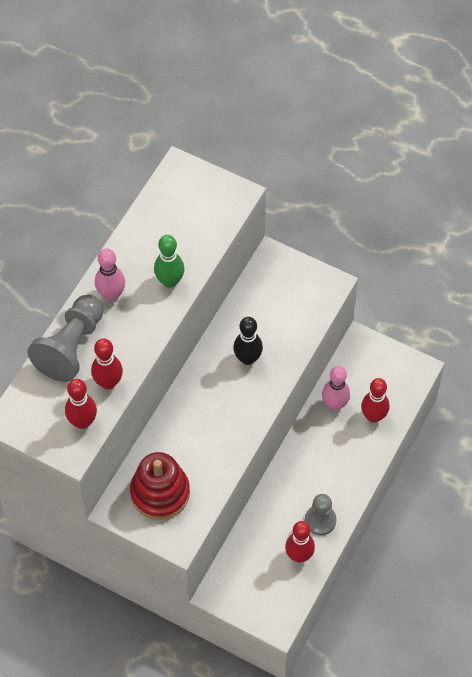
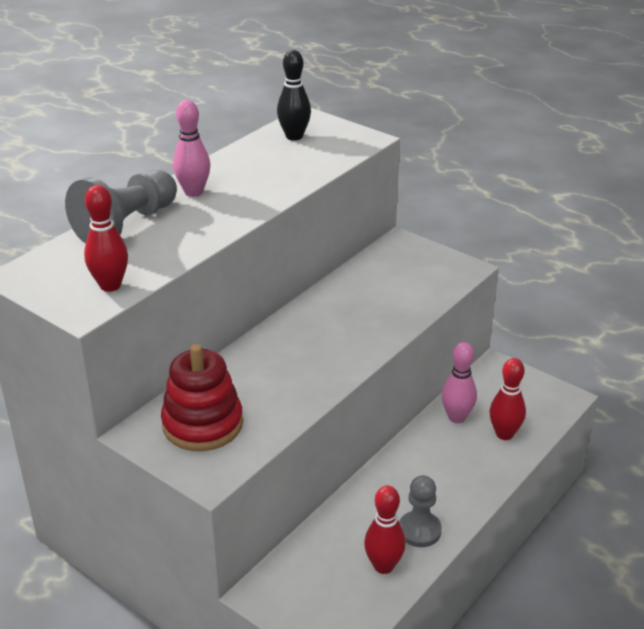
camera: 10 degrees right, 25 degrees down
(108, 382) = (159, 257): red bowling pin -> none
(170, 281) = (267, 189): green bowling pin -> none
(247, 358) = (352, 316): black bowling pin -> black bowling pin (294, 136)

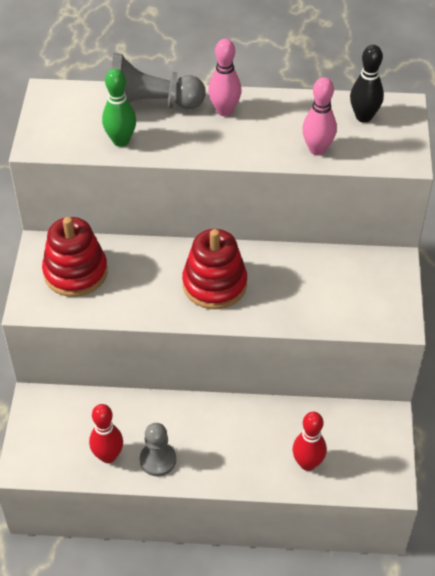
camera: 55 degrees right, 15 degrees up
(110, 285) = (73, 140): red bowling pin -> none
(152, 259) = (121, 141): none -> green bowling pin
(319, 343) = (214, 284): none -> red stacking toy
(457, 417) = (300, 422): pink bowling pin -> pink bowling pin (317, 149)

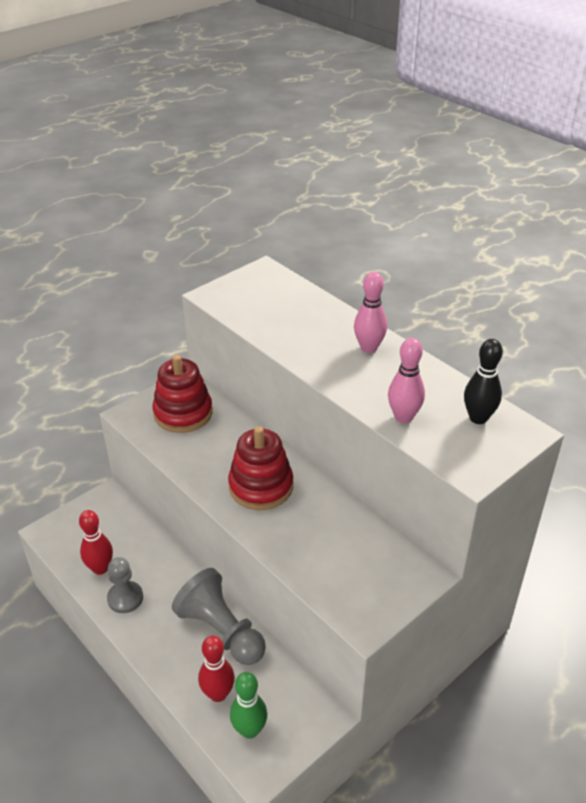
camera: 45 degrees right, 10 degrees down
(121, 141) = (267, 324): green bowling pin -> green bowling pin (249, 730)
(150, 104) = (320, 313): grey pawn -> grey pawn (221, 631)

